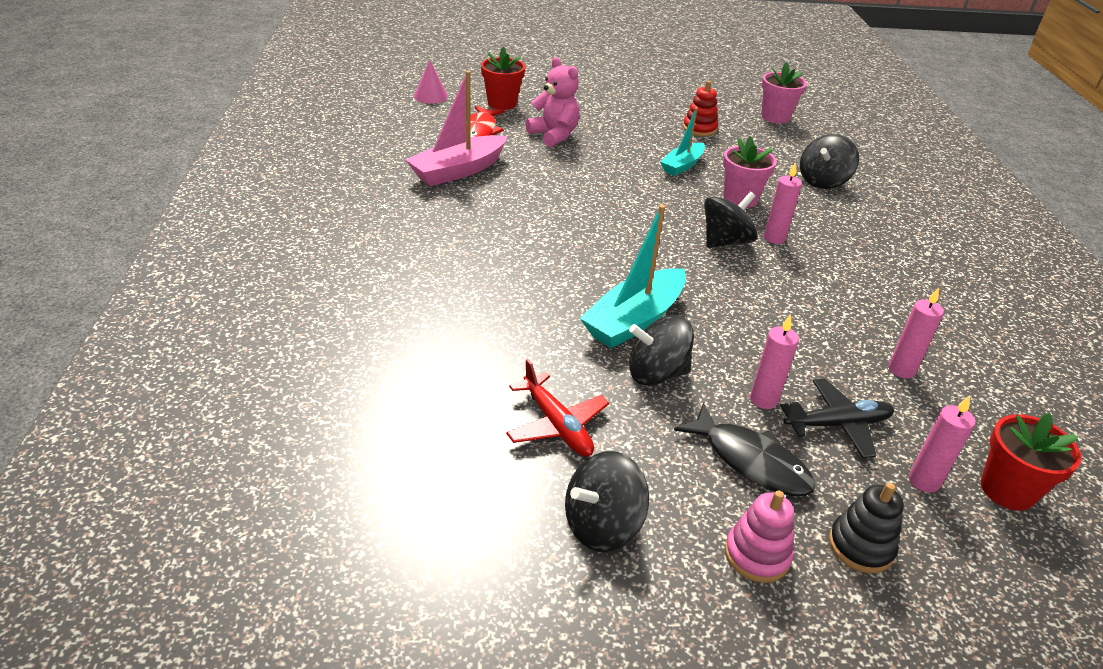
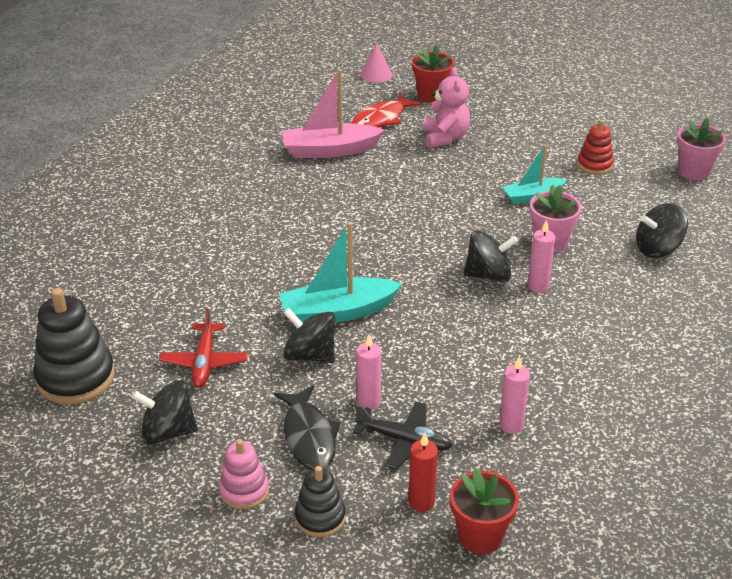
camera: 35 degrees right, 0 degrees up
(421, 508) = (75, 377): none -> black stacking toy
(924, 481) = (421, 502): pink candle -> red candle

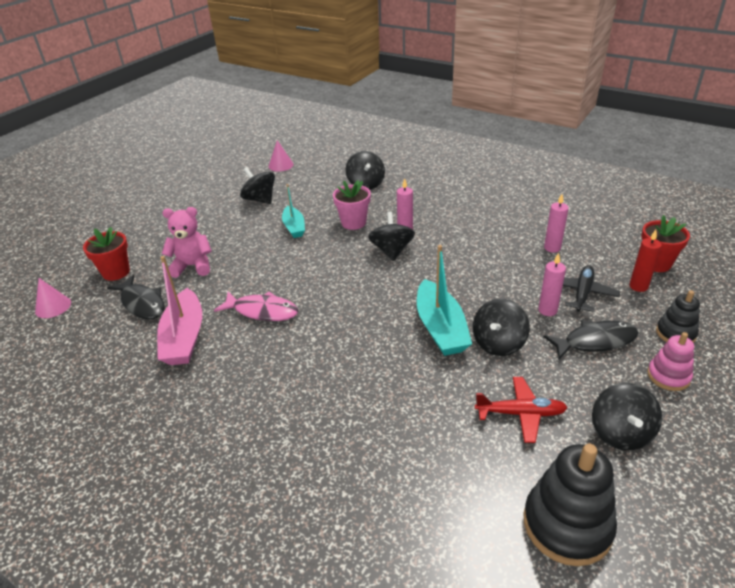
camera: 85 degrees left, 0 degrees up
(368, 190) = (262, 311): none -> pink fish
(381, 119) = (142, 303): red fish -> black fish
(594, 165) = (260, 199): red stacking toy -> black spinning top
(694, 171) = (281, 165): pink flower pot -> pink cone

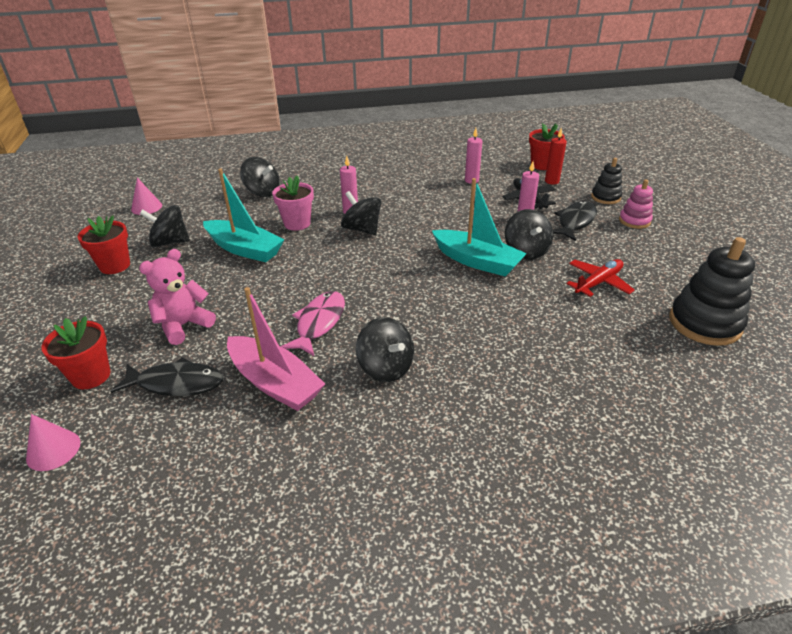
camera: 45 degrees left, 0 degrees up
(212, 202) = (115, 266): none -> red flower pot
(262, 311) = (319, 323): pink fish -> pink fish turned 45 degrees counterclockwise
(294, 227) = (244, 249): turquoise boat -> turquoise boat, size x1.61
(620, 433) = (657, 262): black spinning top -> black spinning top (386, 368)

